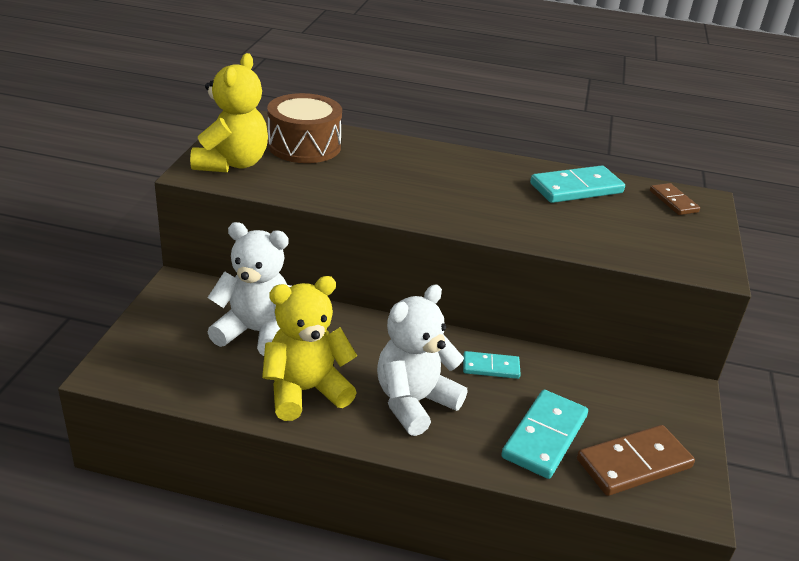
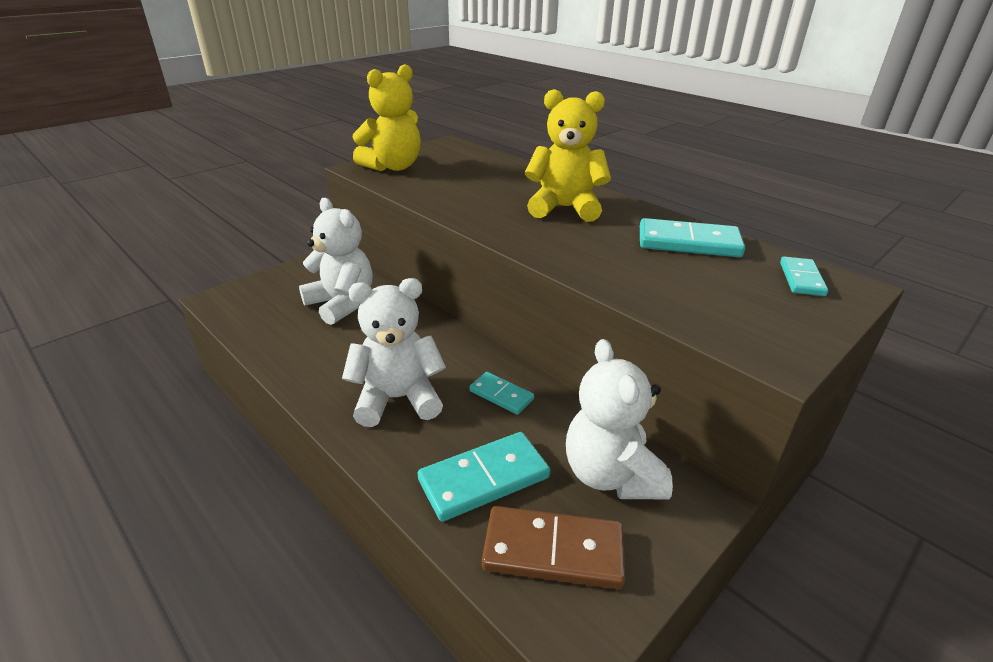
camera: 35 degrees right, 0 degrees up
(304, 146) = (465, 166): brown drum -> none
(305, 391) = (324, 357): yellow teddy bear -> yellow teddy bear (564, 208)
(621, 397) = (611, 475): none -> white teddy bear
(673, 201) = (801, 279): brown domino -> turquoise domino

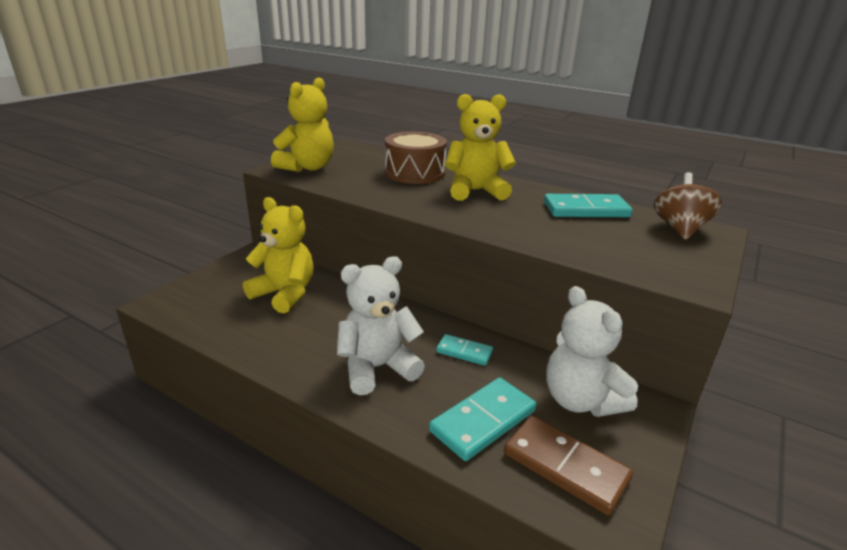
camera: 15 degrees left, 5 degrees down
(341, 304) = (284, 294): white teddy bear -> yellow teddy bear
(507, 181) = (415, 173): none -> brown drum
(553, 551) = (565, 466): brown domino -> brown domino turned 45 degrees clockwise
(801, 279) = (680, 229): turquoise domino -> brown spinning top

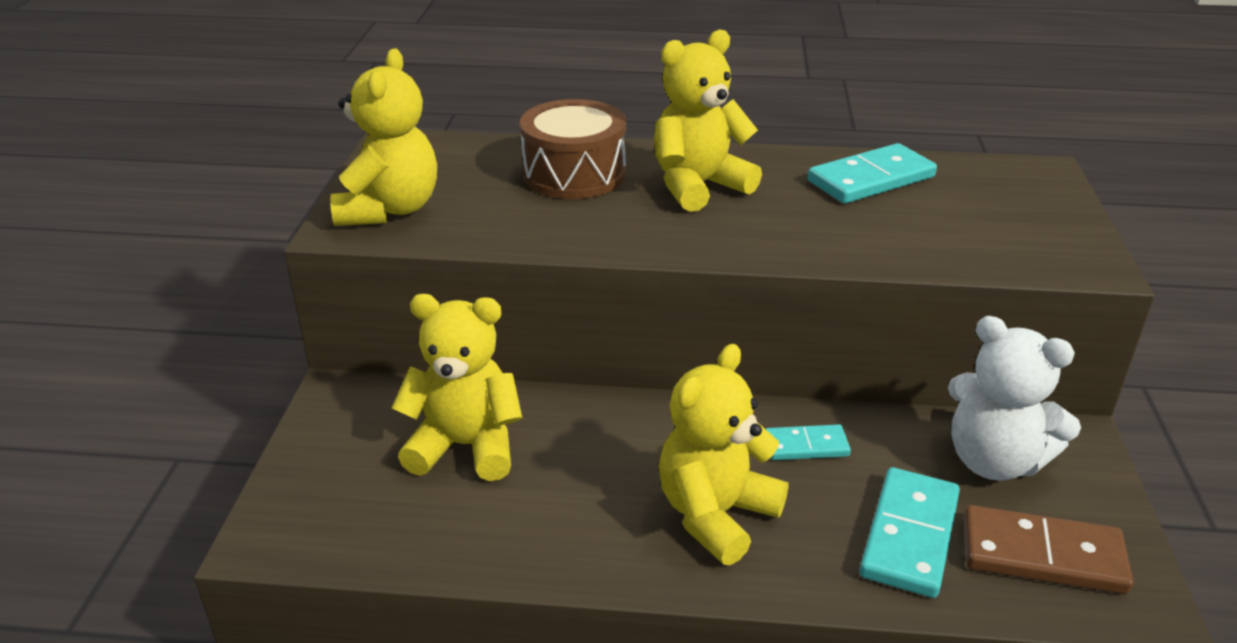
camera: 25 degrees left, 5 degrees up
(377, 368) = (716, 514): white teddy bear -> yellow teddy bear
(680, 229) = (1004, 179): brown spinning top -> none

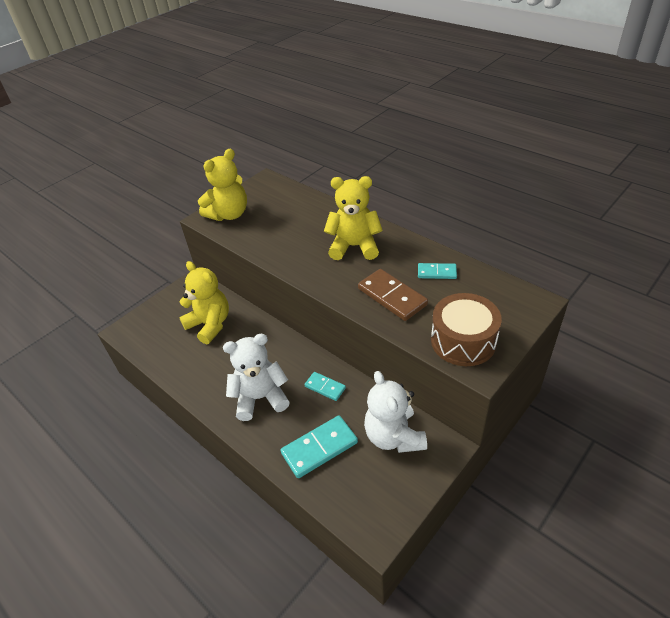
camera: 40 degrees right, 10 degrees up
(574, 174) = (313, 221): brown drum -> brown drum (463, 341)
(716, 514) = (260, 398): yellow teddy bear -> white teddy bear
(871, 179) = (437, 272): turquoise domino -> turquoise domino, size x0.59
(1042, 555) = (361, 488): brown domino -> brown domino (392, 297)

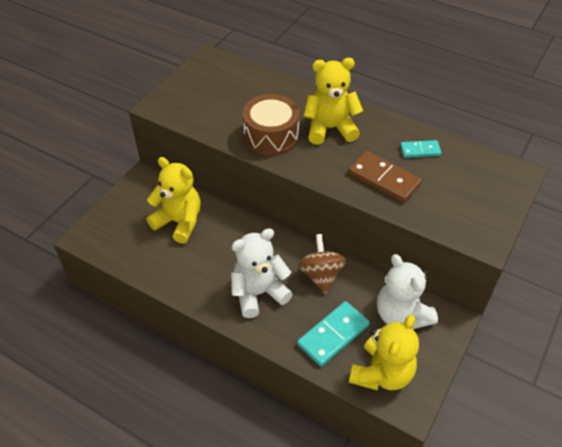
camera: 15 degrees left, 5 degrees up
(229, 214) = (183, 100): yellow teddy bear -> yellow teddy bear (382, 373)
(325, 387) = (321, 275): turquoise domino -> brown spinning top
(463, 341) = (463, 217): brown drum -> brown drum (271, 136)

